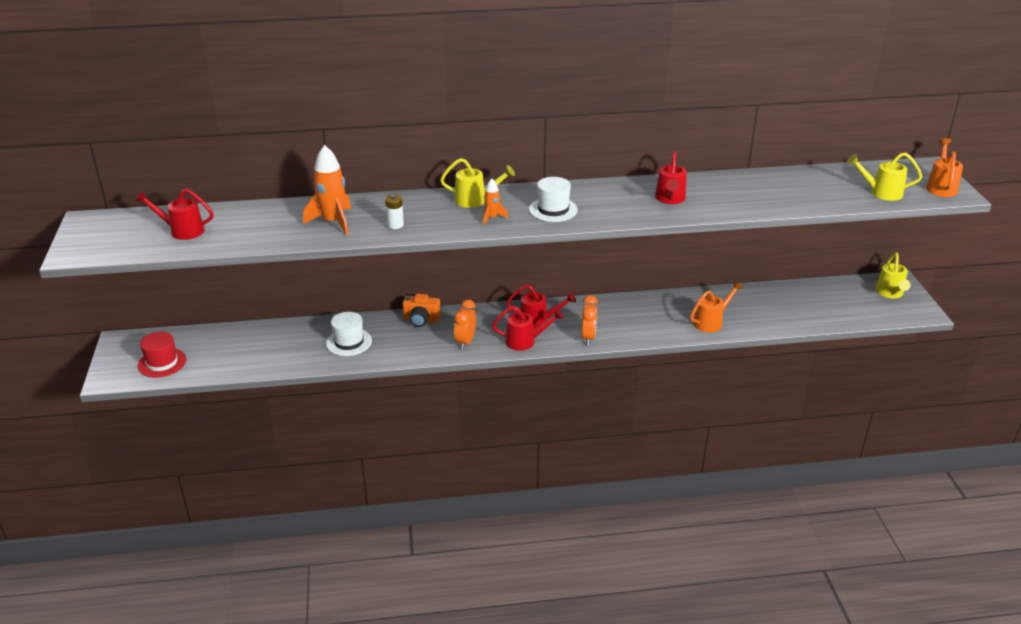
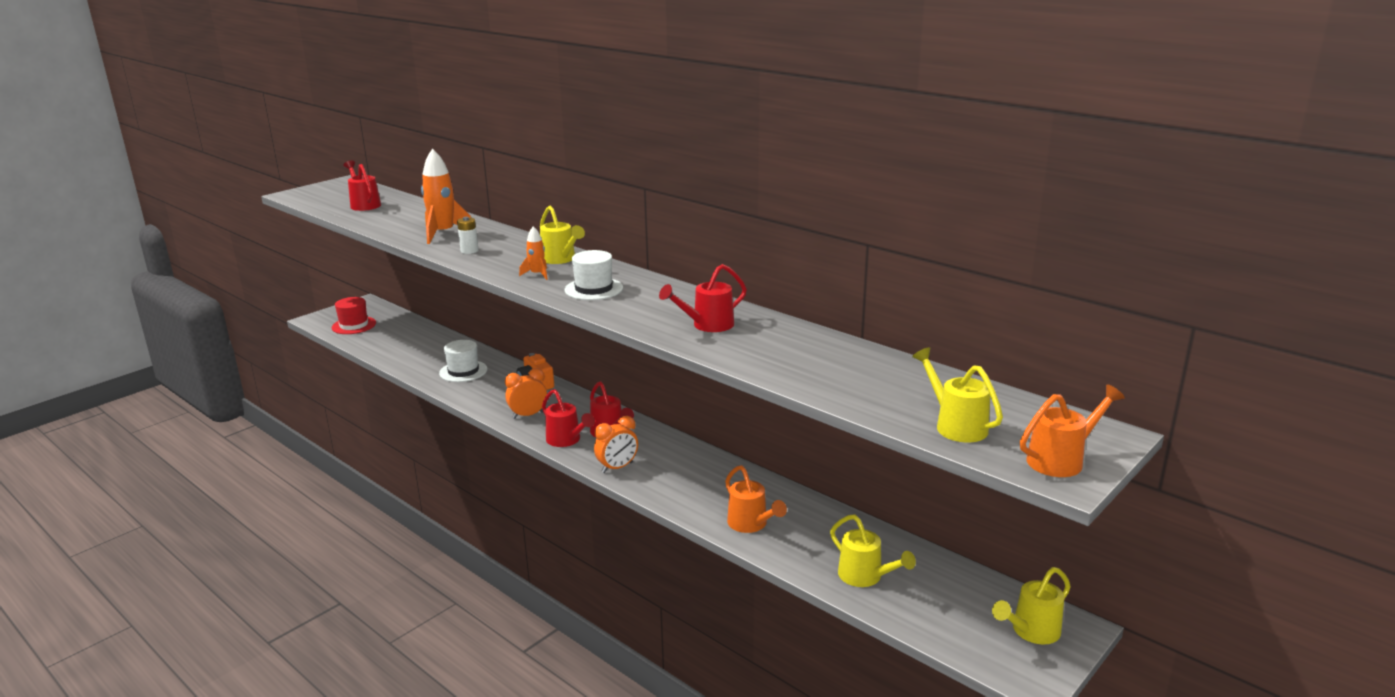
camera: 50 degrees right, 10 degrees down
(711, 322) = (750, 524): orange watering can -> orange watering can turned 45 degrees clockwise
(800, 313) = (865, 577): none -> yellow watering can

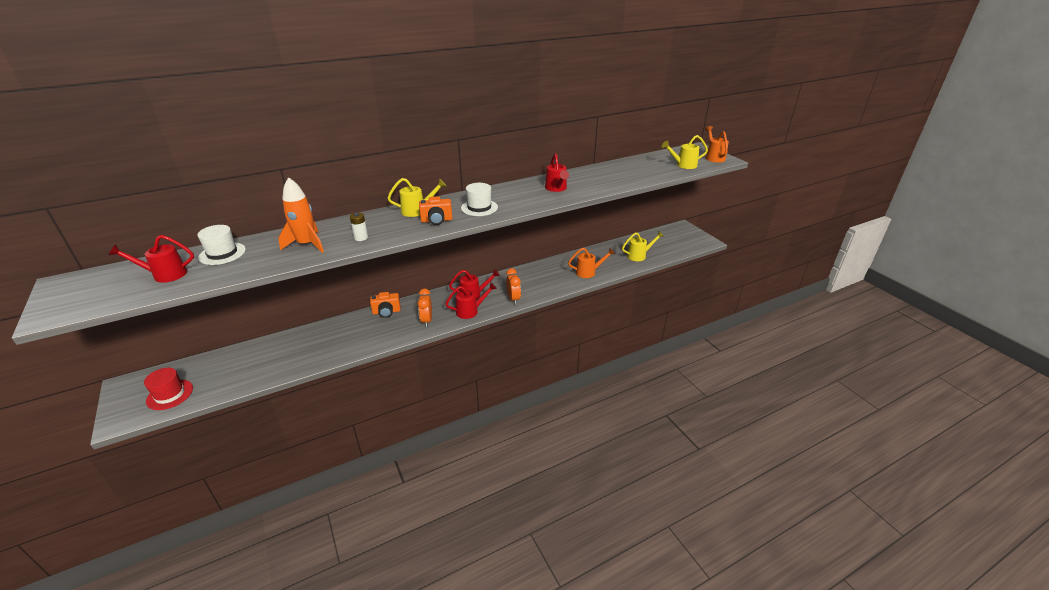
camera: 70 degrees left, 10 degrees up
(463, 371) = (334, 340): white hat -> white hat (222, 253)
(537, 274) = (436, 220): orange rocket -> orange camera
(1031, 631) = (682, 234): yellow watering can -> none

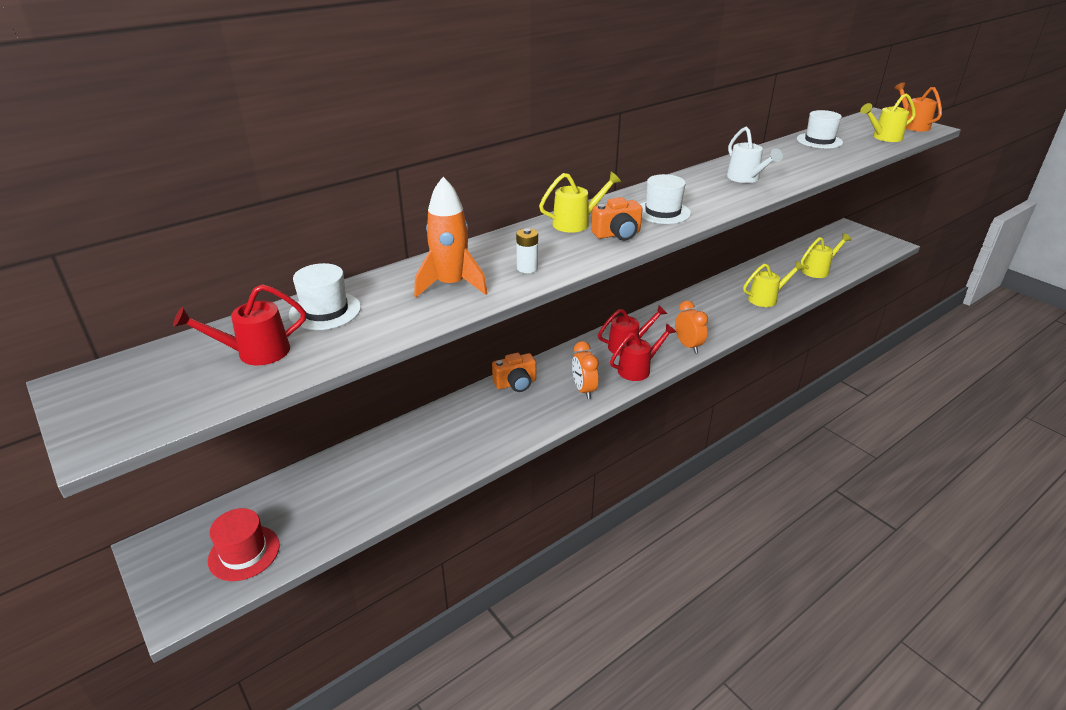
camera: 10 degrees left, 0 degrees up
(556, 188) = (746, 178): red watering can -> white watering can
(588, 272) = (766, 299): orange watering can -> yellow watering can
(634, 164) = (819, 141): none -> white hat

